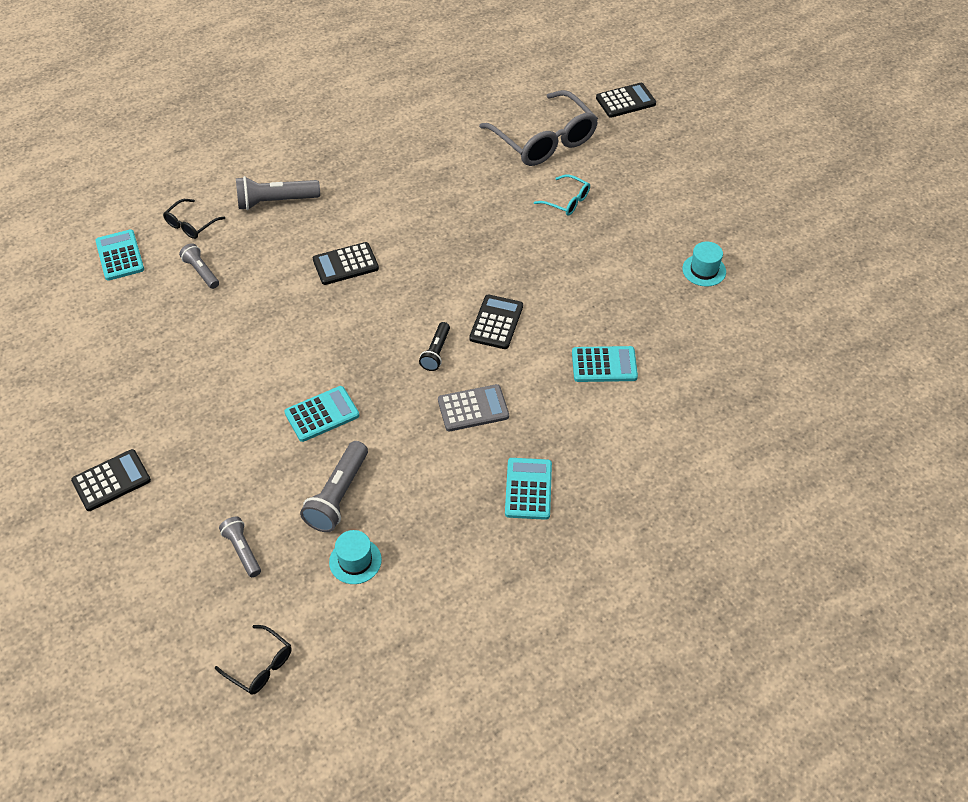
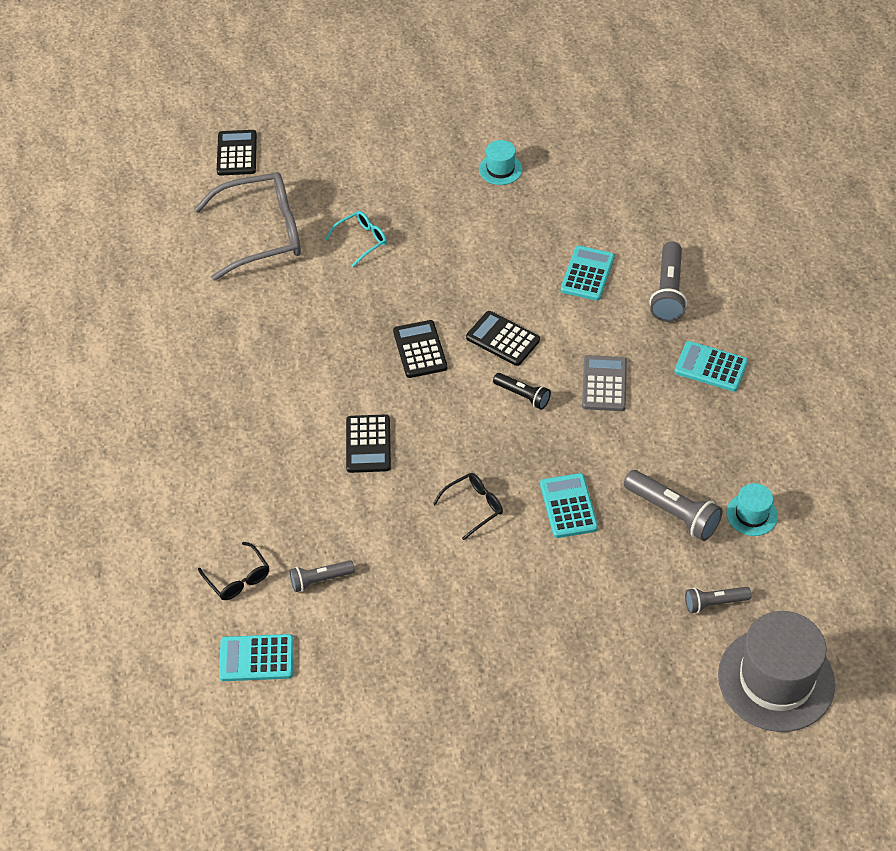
camera: 70 degrees left, 0 degrees up
(111, 480) = (592, 707): black calculator -> black calculator (420, 350)
(166, 619) = (776, 679): none -> grey hat
(260, 666) = (845, 610): black glasses -> black glasses (474, 507)
(275, 201) = (239, 489): grey flashlight -> grey flashlight (668, 292)

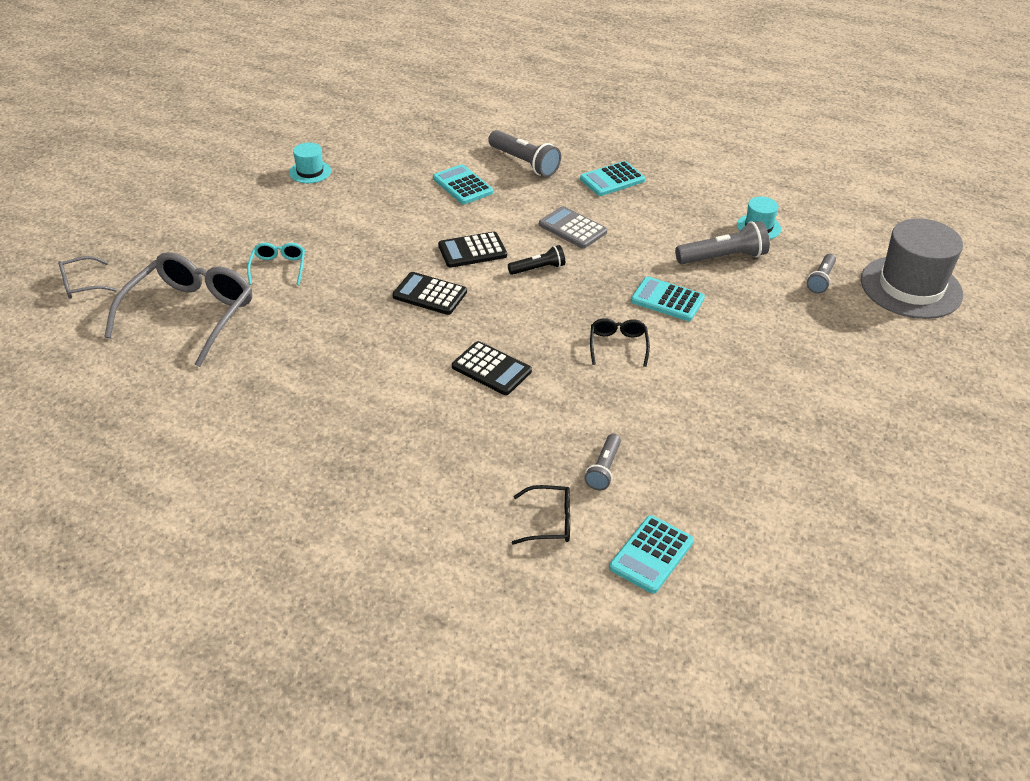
camera: 55 degrees left, 10 degrees down
(237, 153) = (82, 284): black calculator -> grey glasses

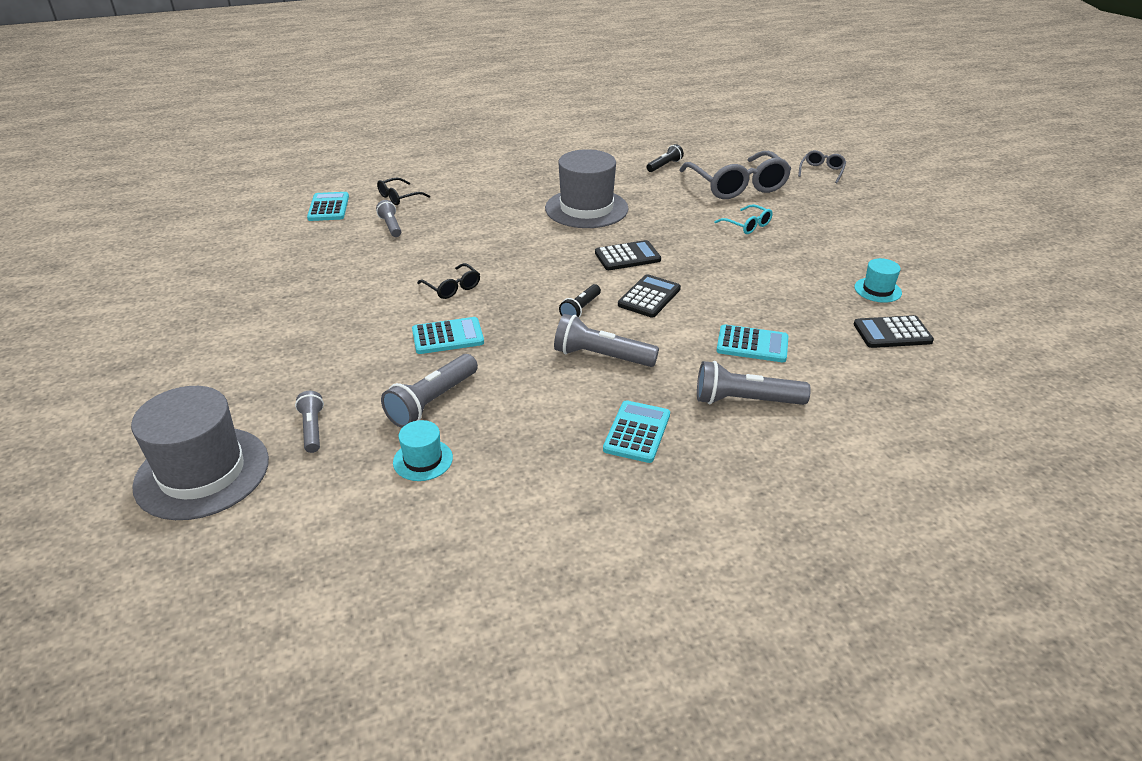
camera: 140 degrees right, 5 degrees down
(194, 388) = (664, 165): none -> black flashlight
(376, 372) = (586, 208): none -> grey hat
(491, 369) = (521, 238): black calculator -> black calculator (892, 333)
(572, 228) = (601, 356): grey calculator -> grey flashlight

